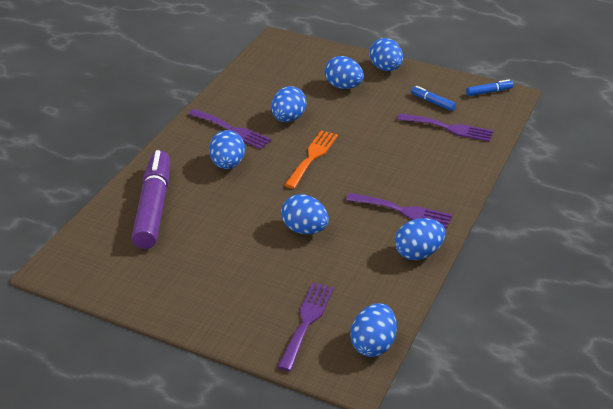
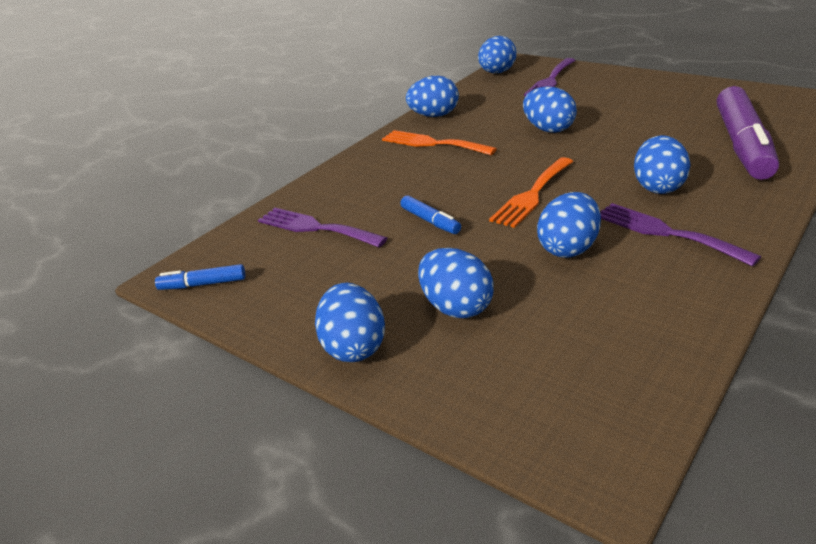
camera: 165 degrees left, 5 degrees down
(403, 211) = (432, 143): purple fork -> orange fork
(432, 102) = (311, 269): blue marker -> blue marker (430, 221)

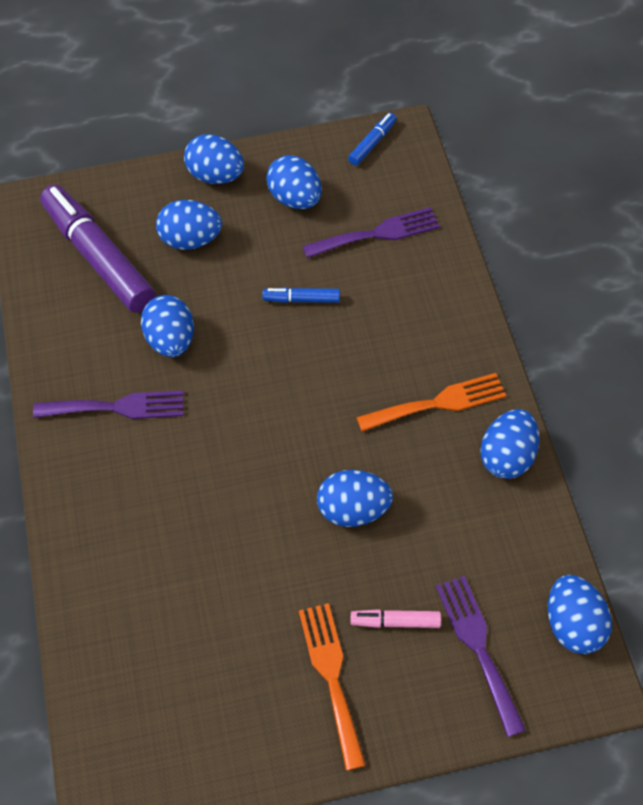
camera: 130 degrees right, 25 degrees up
(532, 194) = (259, 386): orange fork -> orange fork (331, 676)
(581, 96) = (395, 622): none -> pink marker
(658, 187) = (166, 469): blue egg -> blue egg (295, 199)
(742, 145) = (138, 605): purple marker -> purple marker (99, 257)

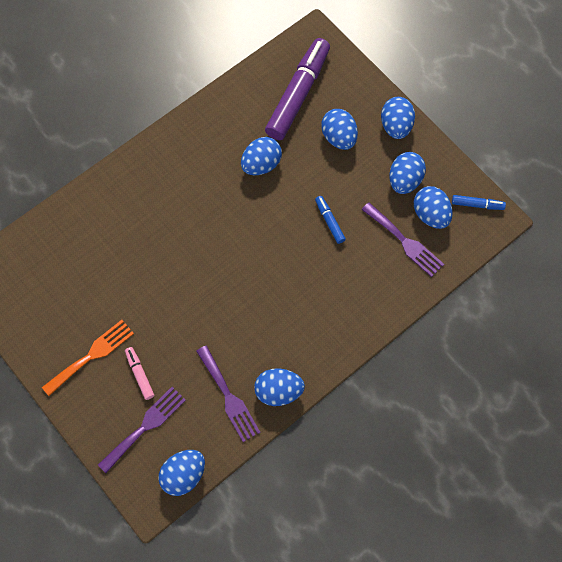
camera: 60 degrees right, 10 degrees up
(117, 407) = (202, 160): purple fork -> purple fork (229, 397)
(354, 510) = (199, 319): blue egg -> blue egg (430, 215)
(438, 403) = (296, 334): orange fork -> none

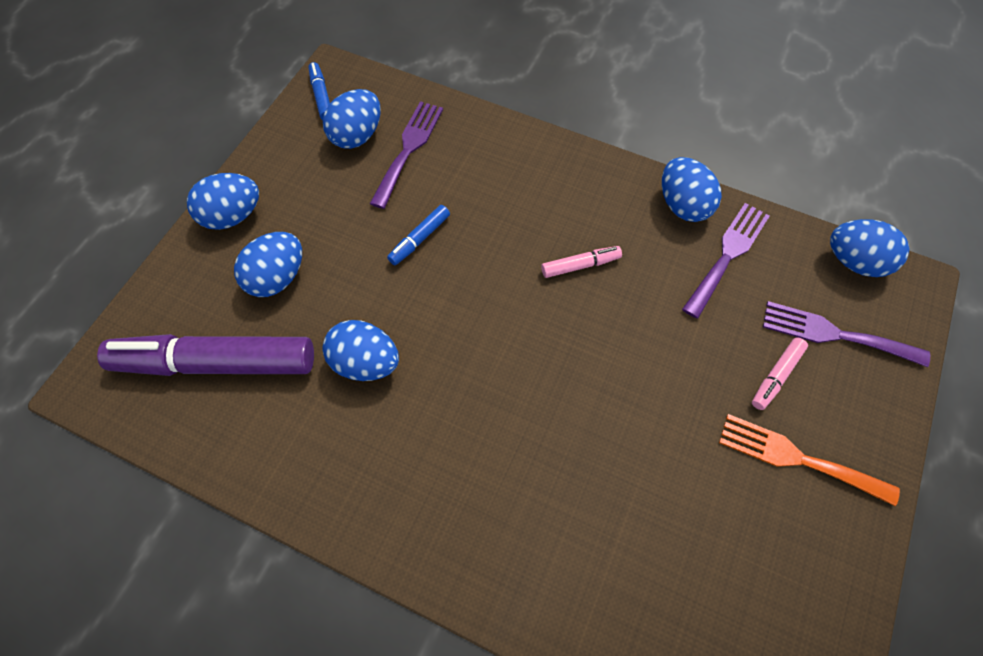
camera: 115 degrees left, 5 degrees down
(265, 304) = (580, 265): none -> pink marker
(404, 180) = (318, 178): blue egg -> none

